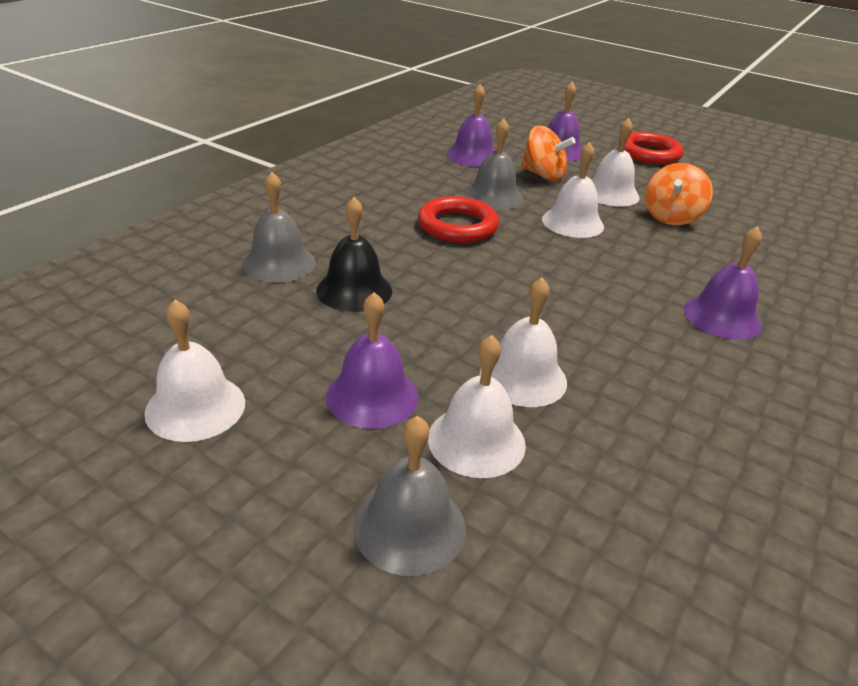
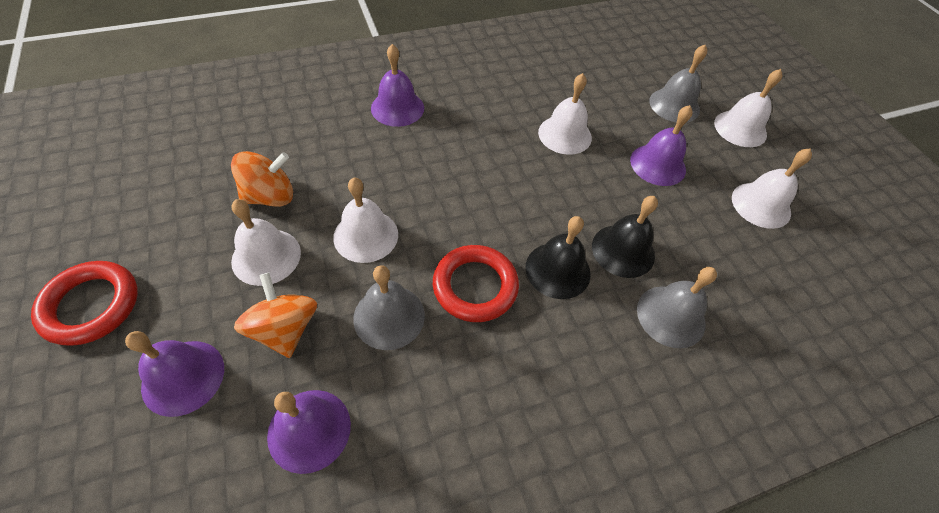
camera: 145 degrees left, 20 degrees up
(403, 256) = (558, 270): none -> black bell
(476, 440) = (619, 119): white bell -> white bell (740, 128)

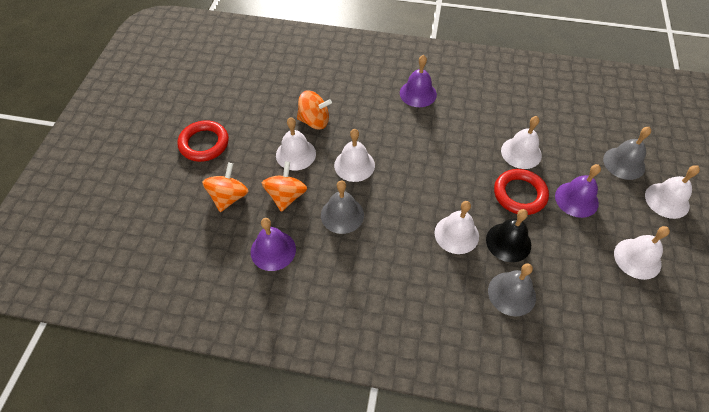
camera: 35 degrees right, 0 degrees up
(183, 377) = (229, 197): purple bell -> orange spinning top
(475, 286) = (400, 220): red ring -> red ring (519, 194)
(558, 270) = (456, 234): black bell -> white bell

